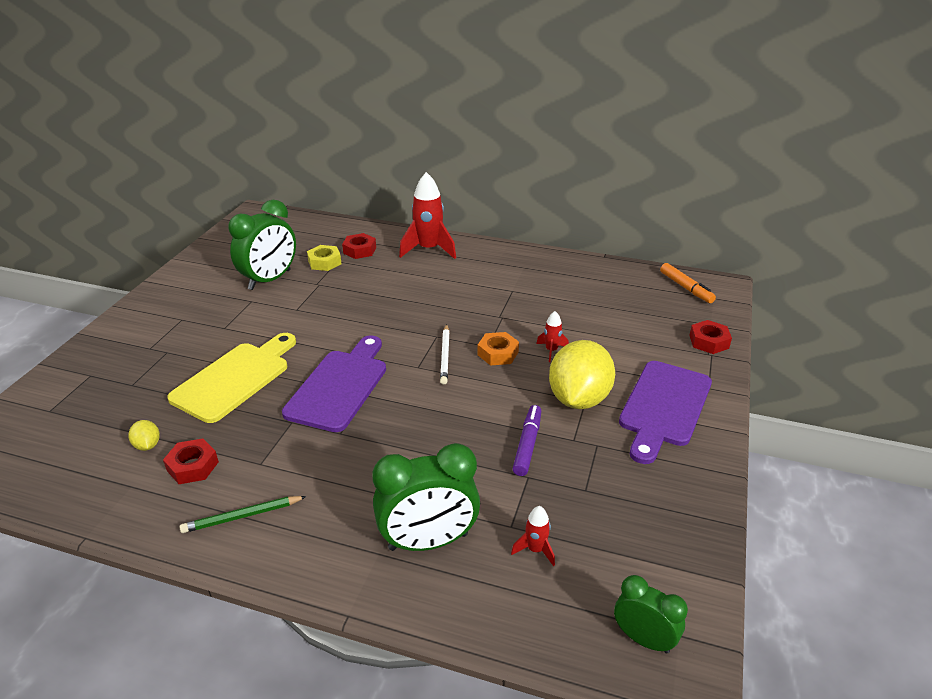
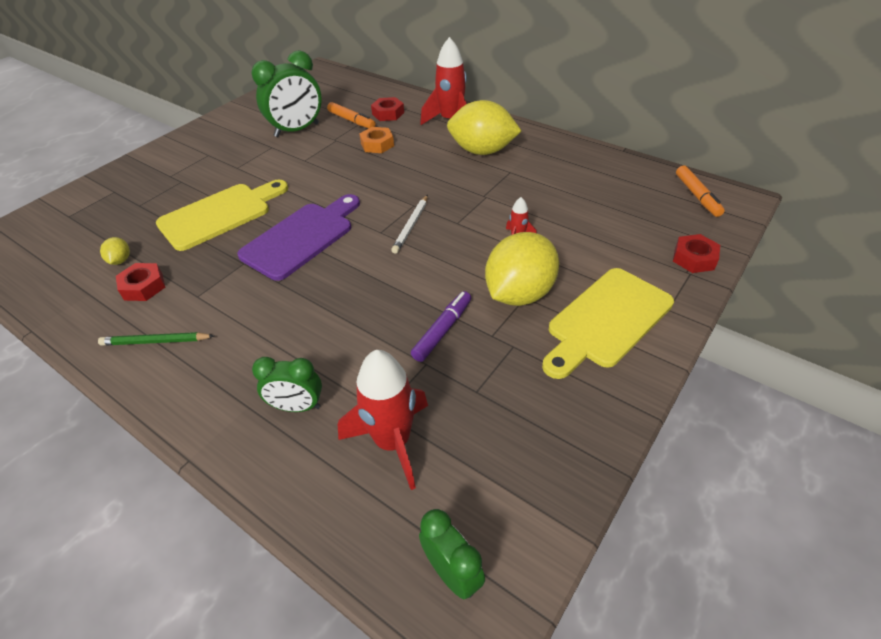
camera: 20 degrees right, 10 degrees up
(324, 262) = (351, 120): yellow nut -> orange marker
(428, 541) = (297, 406): green clock -> green clock, size x0.59
(475, 275) = (482, 151): none -> yellow lemon
(498, 353) = (462, 232): orange nut -> orange nut (377, 144)
(535, 550) = (393, 442): red rocket -> red rocket, size x2.09
(664, 407) = (606, 320): purple cutting board -> yellow cutting board

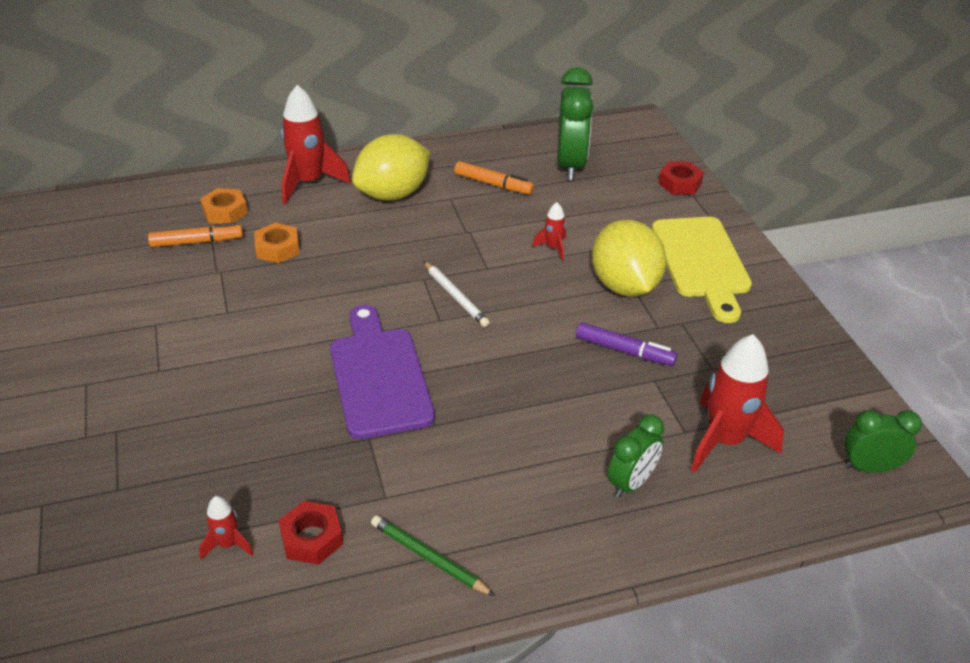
camera: 55 degrees left, 5 degrees down
(120, 260) = (228, 544): yellow lemon -> red rocket
(155, 341) = (428, 558): green pencil -> green pencil turned 90 degrees clockwise
(220, 214) = (245, 422): yellow cutting board -> none
(297, 130) = (149, 289): green clock -> green clock (570, 166)
(388, 113) = (225, 212): red nut -> orange nut
(442, 330) = (624, 350): purple marker -> purple marker turned 135 degrees clockwise
(697, 196) = (611, 135): orange marker -> orange marker (493, 184)

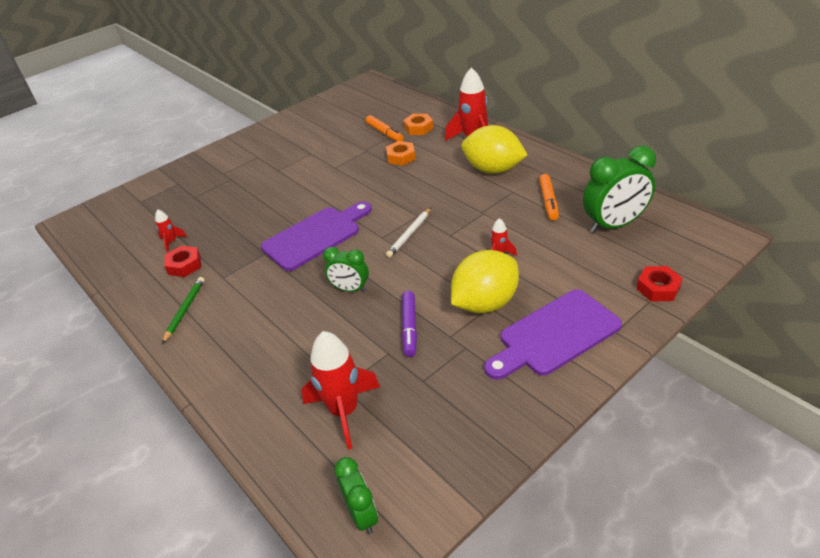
camera: 70 degrees right, 0 degrees up
(631, 483) = (278, 374): green clock -> green clock (350, 289)
(702, 262) = (555, 335): yellow cutting board -> purple cutting board

